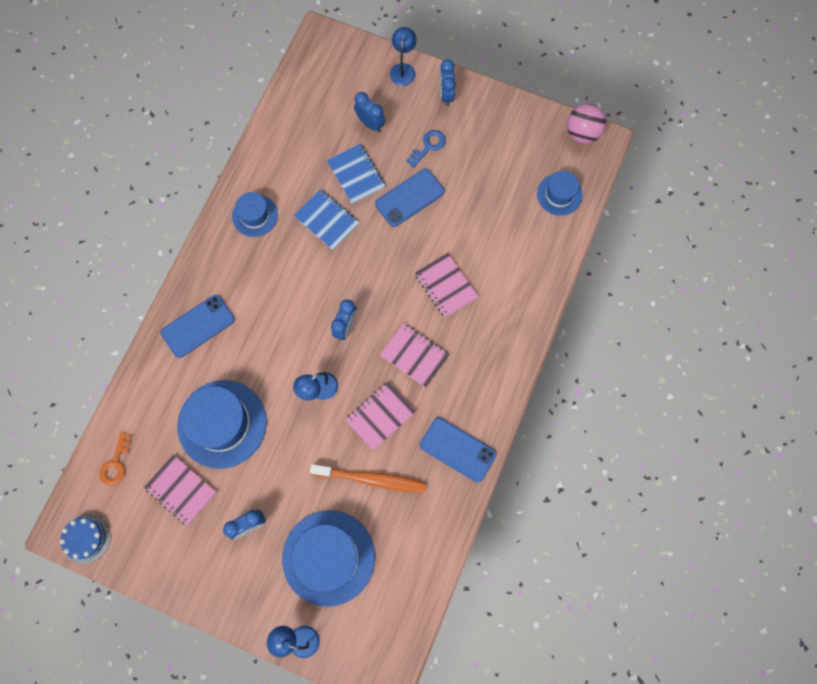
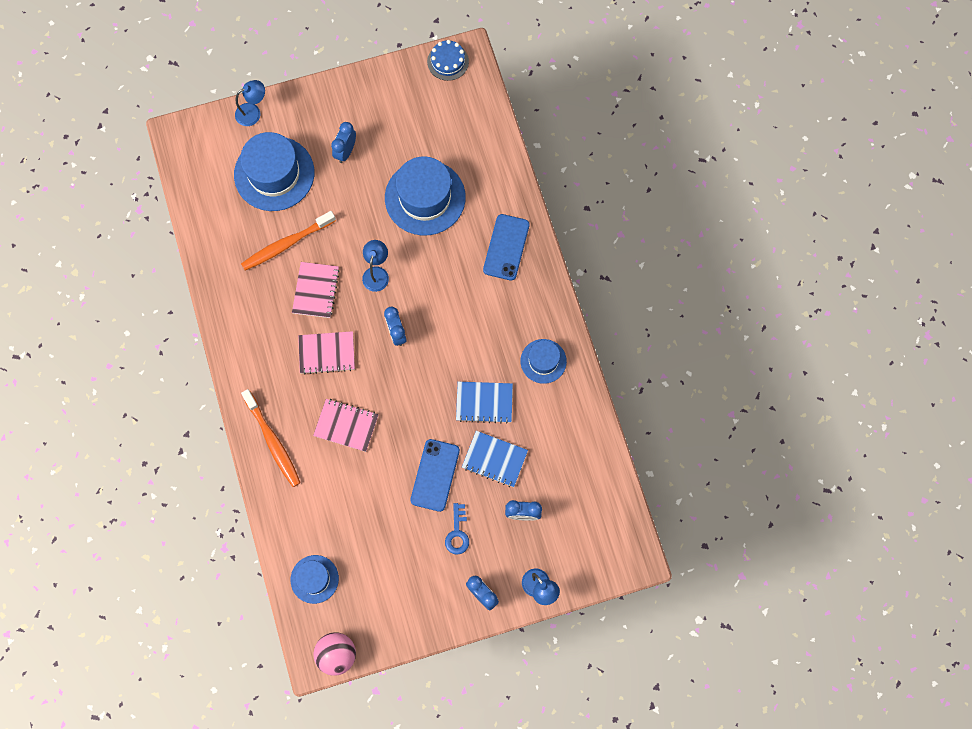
camera: 140 degrees right, 0 degrees up
(116, 463) = (473, 117): orange key -> none
(181, 490) = (413, 136): pink notebook -> none
(457, 449) = (240, 312): blue phone -> none
(513, 319) = (273, 441): none -> orange toothbrush

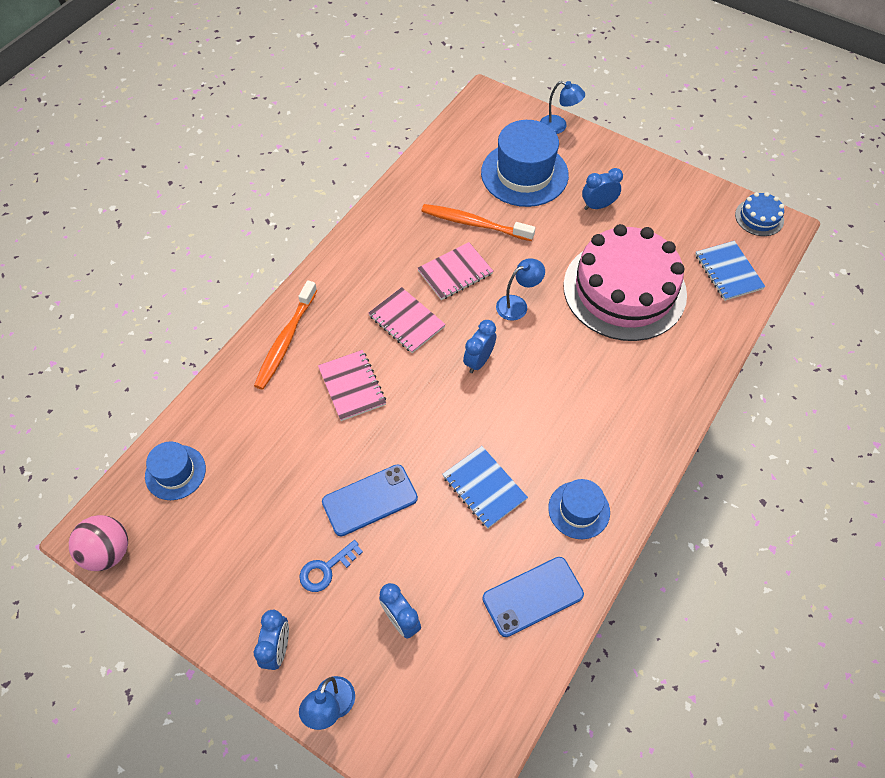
camera: 50 degrees right, 15 degrees down
(425, 197) = (624, 289): blue hat -> pink cake
(494, 459) = (435, 544): blue notebook -> blue notebook (728, 272)
(506, 247) = (653, 388): blue phone -> blue phone (532, 596)

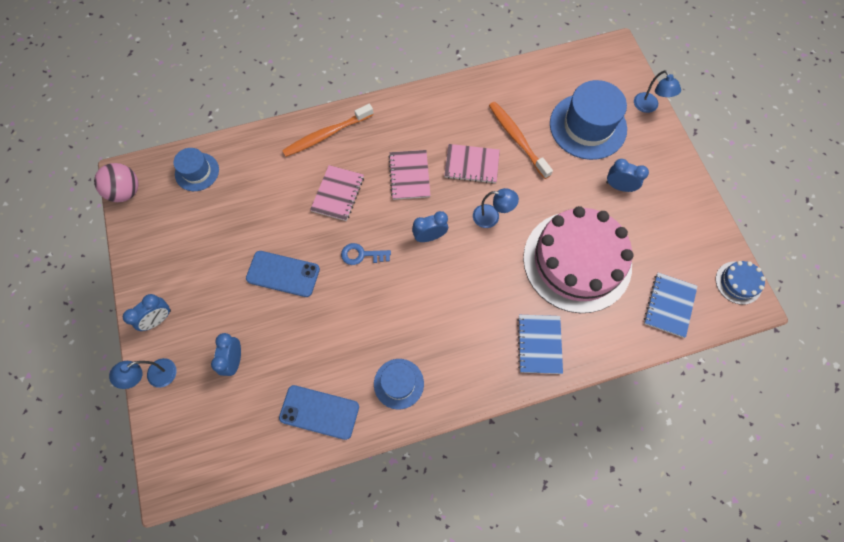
camera: 40 degrees right, 10 degrees up
(326, 569) = (222, 295): blue key -> blue key (361, 255)
(484, 488) = (355, 321): blue notebook -> blue notebook (539, 344)

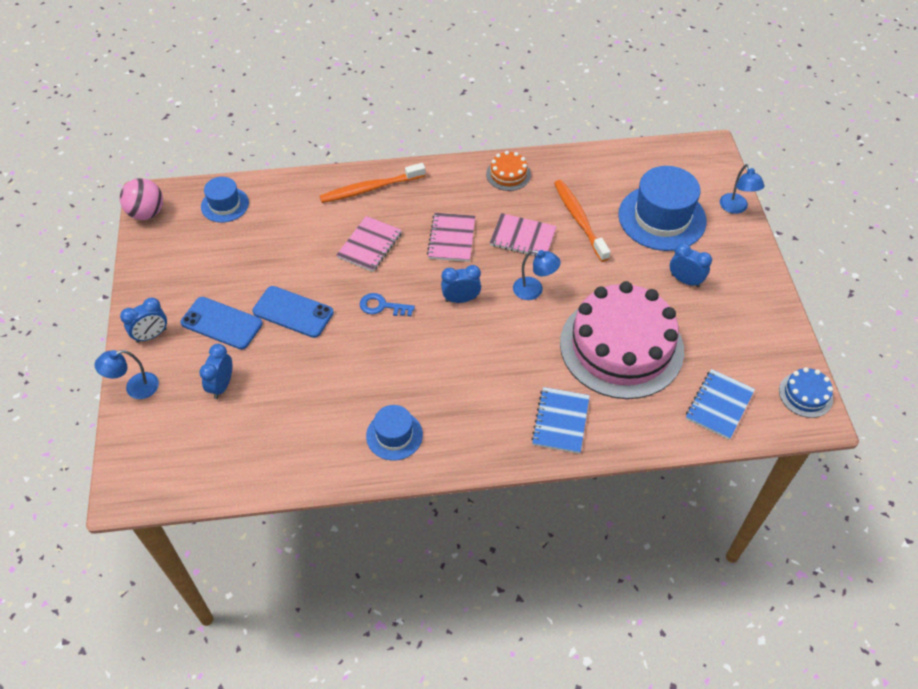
camera: 10 degrees right, 15 degrees down
(319, 412) = (301, 449): blue phone -> blue phone (221, 323)
(446, 102) = (508, 174): none -> orange cake

